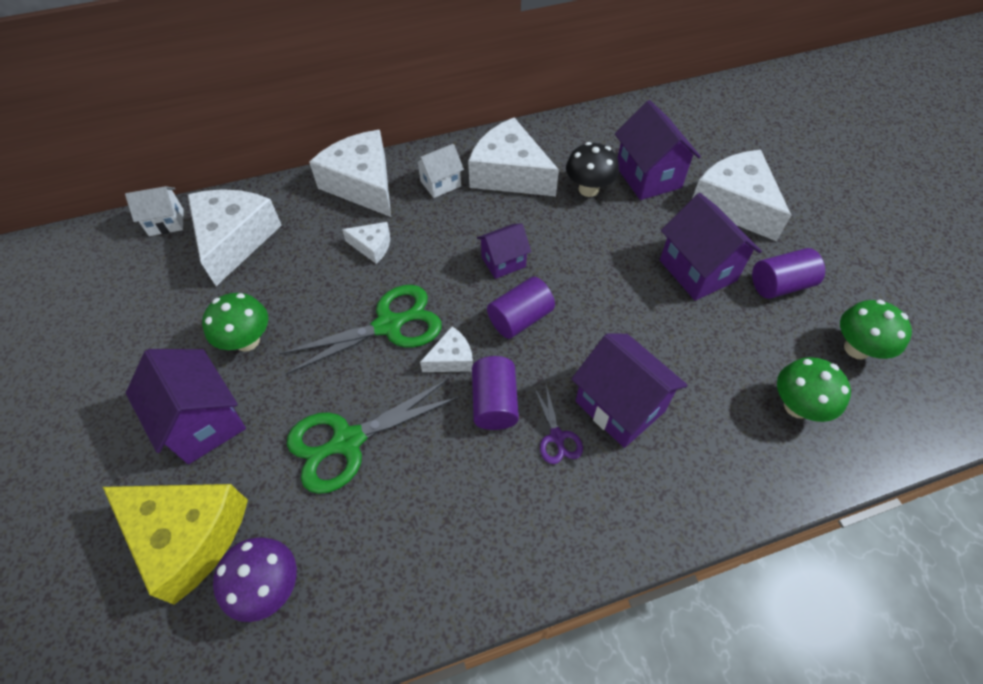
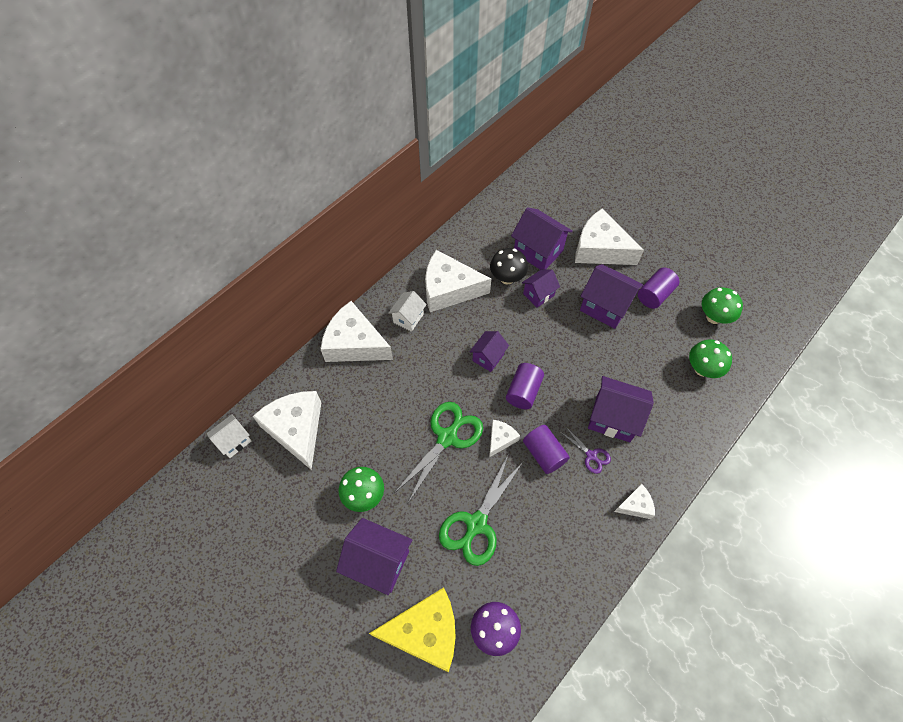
camera: 30 degrees left, 5 degrees up
(372, 246) = (396, 387): white cheese -> white cheese (635, 505)
(616, 222) = (538, 294): none -> purple house

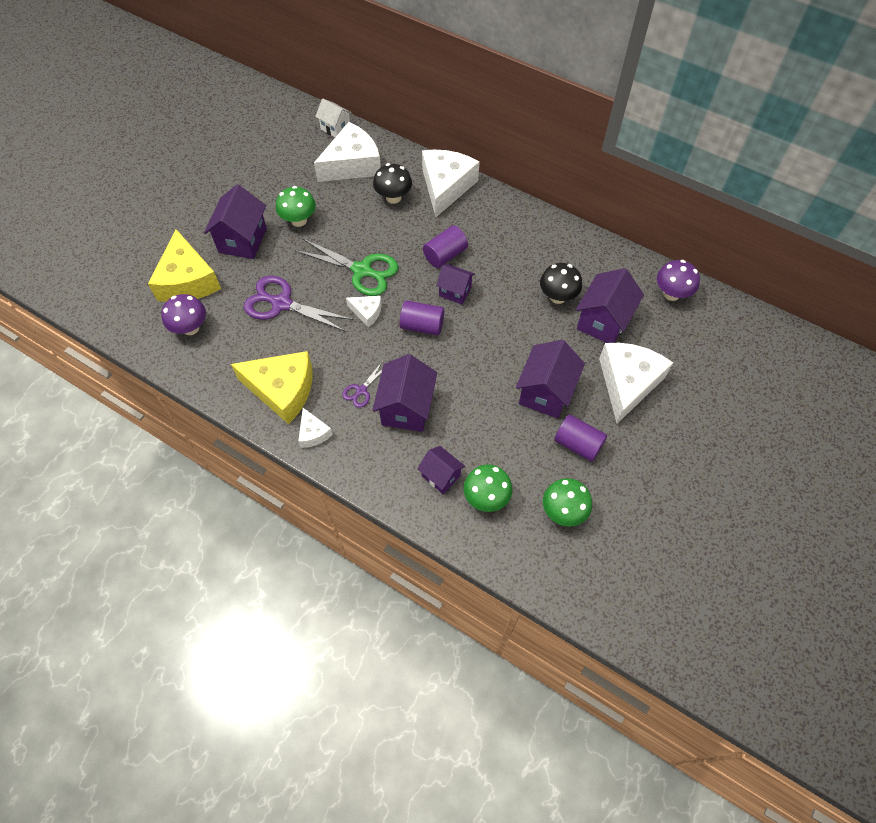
camera: 80 degrees right, 0 degrees up
(356, 394) = (393, 197): none -> black mushroom
(408, 318) = (484, 221): white house -> none
(449, 289) = (528, 249): white cheese -> none
(476, 524) = (282, 304): green scissors -> purple scissors
(517, 200) = (671, 294): none -> purple mushroom
(538, 294) = (544, 327): purple house -> purple house (441, 476)
(544, 453) = (357, 349): purple cylinder -> purple cylinder (445, 255)
(585, 531) = (282, 390): none -> yellow cheese

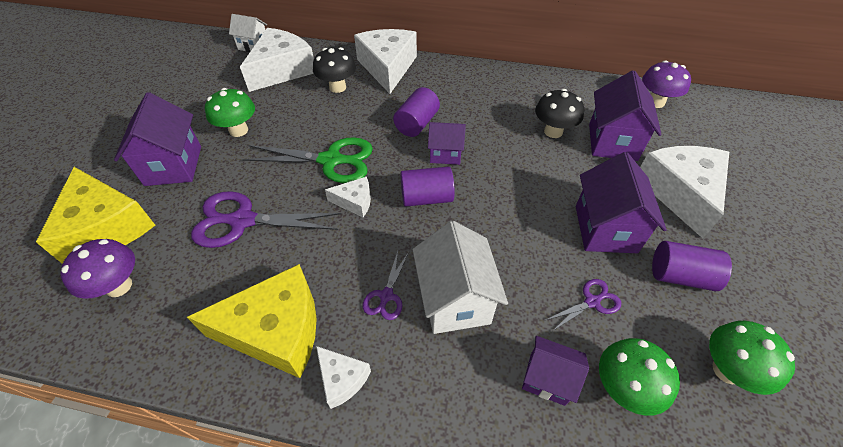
camera: 20 degrees left, 10 degrees down
(406, 408) = (455, 300): purple house -> white house
(500, 440) = (592, 302): none -> purple scissors

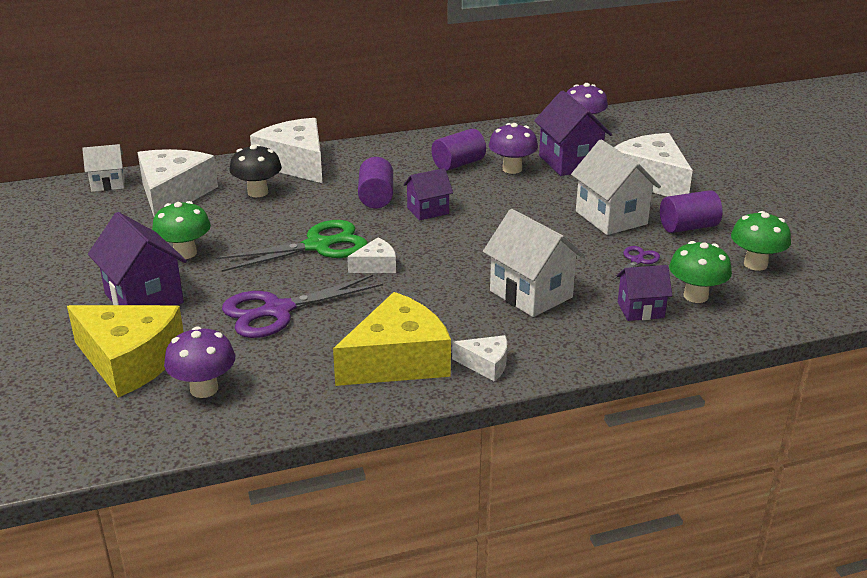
camera: 30 degrees left, 20 degrees down
(386, 295) = (471, 310): purple scissors -> none
(426, 198) = (441, 243): purple cylinder -> purple cylinder (458, 164)
(553, 131) = (512, 169): black mushroom -> purple mushroom
(605, 229) = (611, 218): purple house -> white house

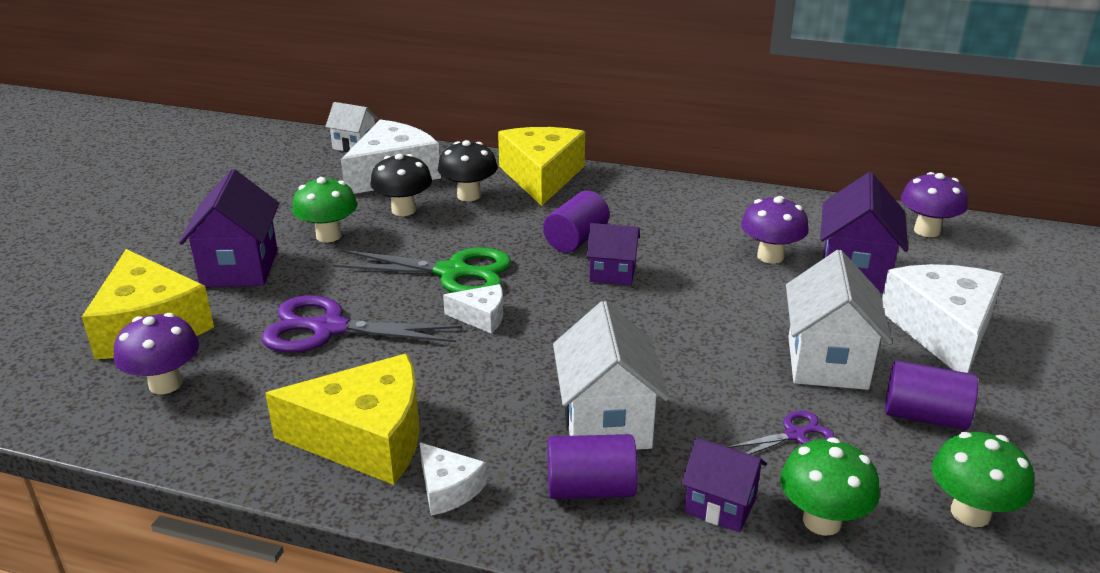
camera: 35 degrees right, 0 degrees up
(220, 217) = (403, 210): none -> black mushroom
(296, 163) = (541, 177): white cheese -> yellow cheese
(458, 164) = (712, 230): purple cylinder -> purple cylinder (590, 488)

